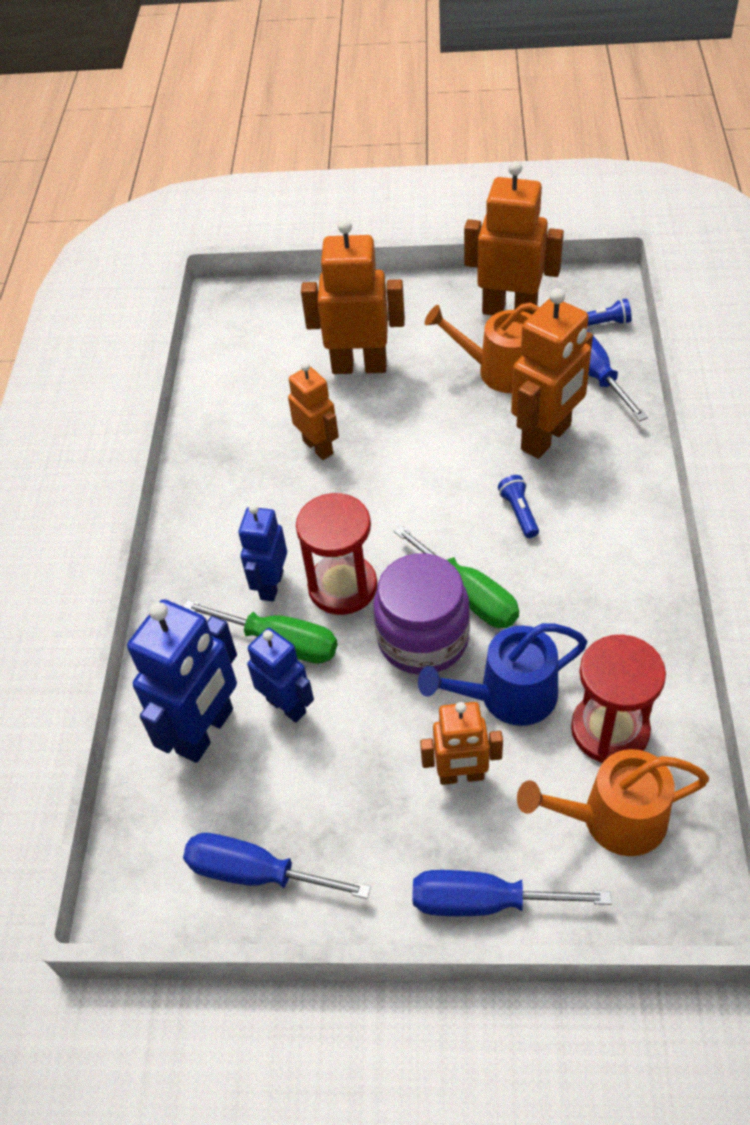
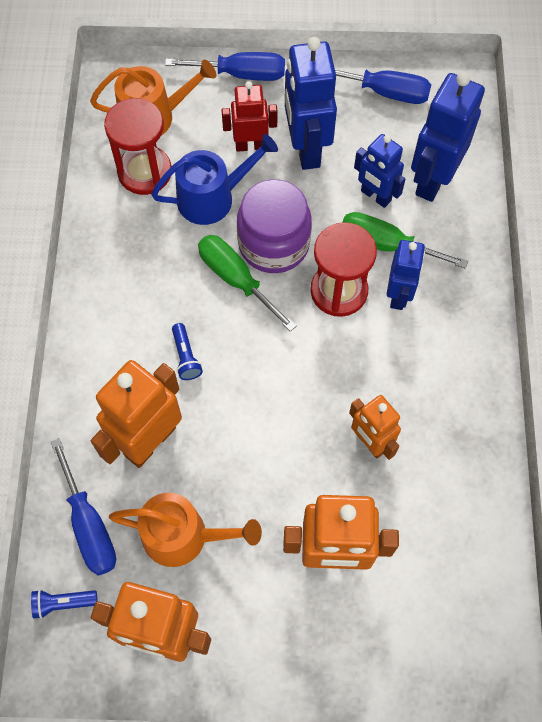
camera: 175 degrees right, 15 degrees up
(380, 772) = (306, 149): none -> blue robot
(461, 776) = (250, 145): orange robot -> red robot

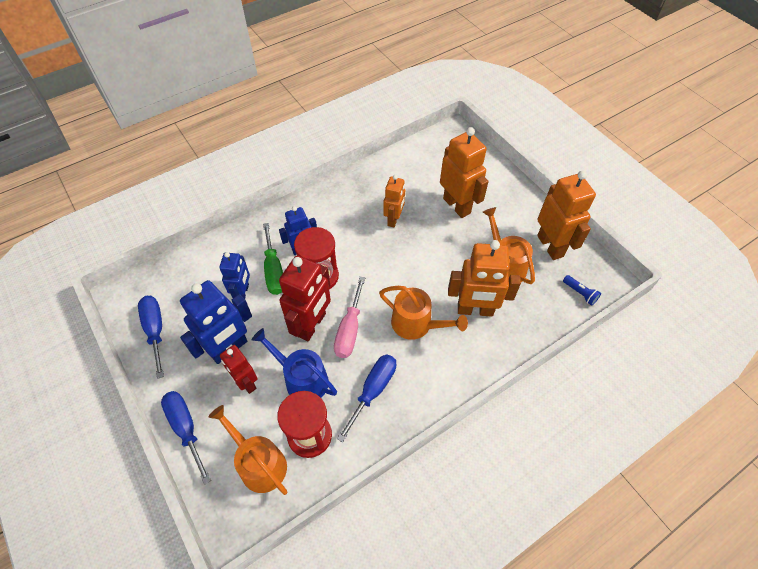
camera: 125 degrees left, 10 degrees down
(89, 525) = (538, 308): blue screwdriver -> blue screwdriver (373, 391)
(186, 357) = (416, 324): blue flashlight -> orange watering can
(236, 279) = (349, 330): green screwdriver -> pink screwdriver
(274, 244) = (312, 325): purple jar -> red robot
(432, 180) = (213, 271): blue robot -> none

